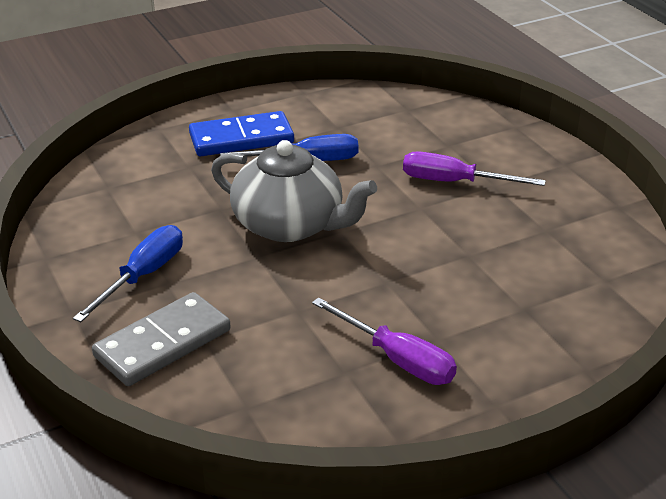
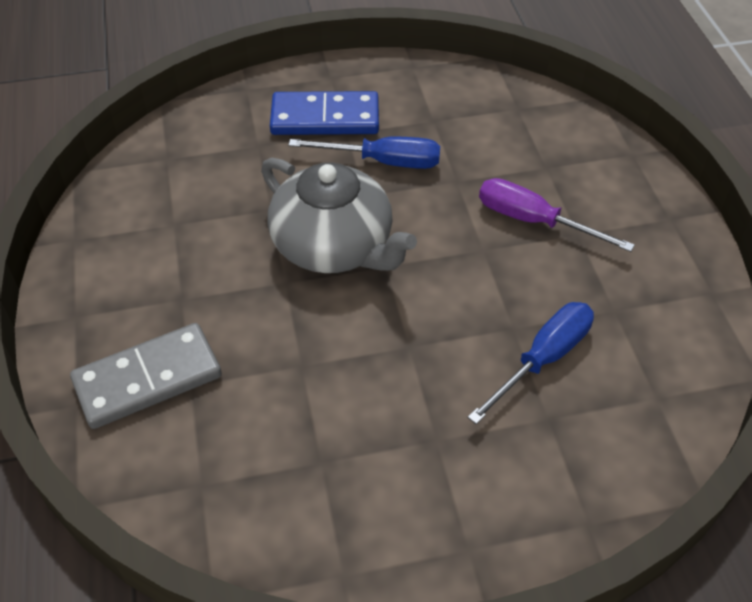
camera: 15 degrees right, 15 degrees up
(143, 276) = (160, 284): blue screwdriver -> blue screwdriver (543, 359)
(397, 359) = (382, 458): purple screwdriver -> none

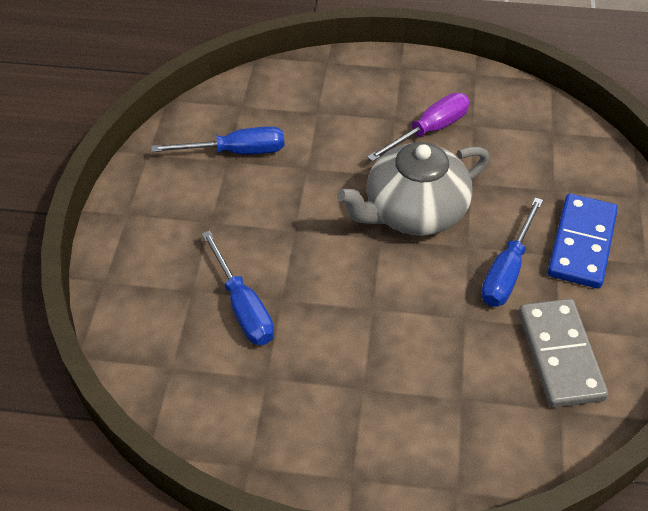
camera: 110 degrees right, 0 degrees up
(148, 379) = (331, 94): grey domino -> grey domino (560, 355)
(300, 456) = (236, 152): none -> blue screwdriver
(533, 221) = (391, 358): purple screwdriver -> purple screwdriver (429, 130)

